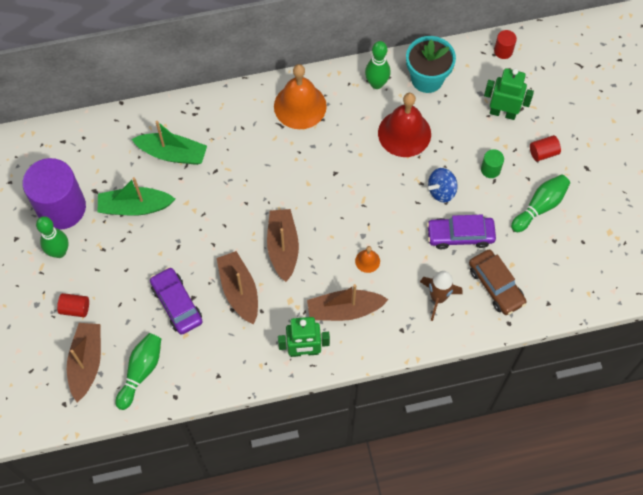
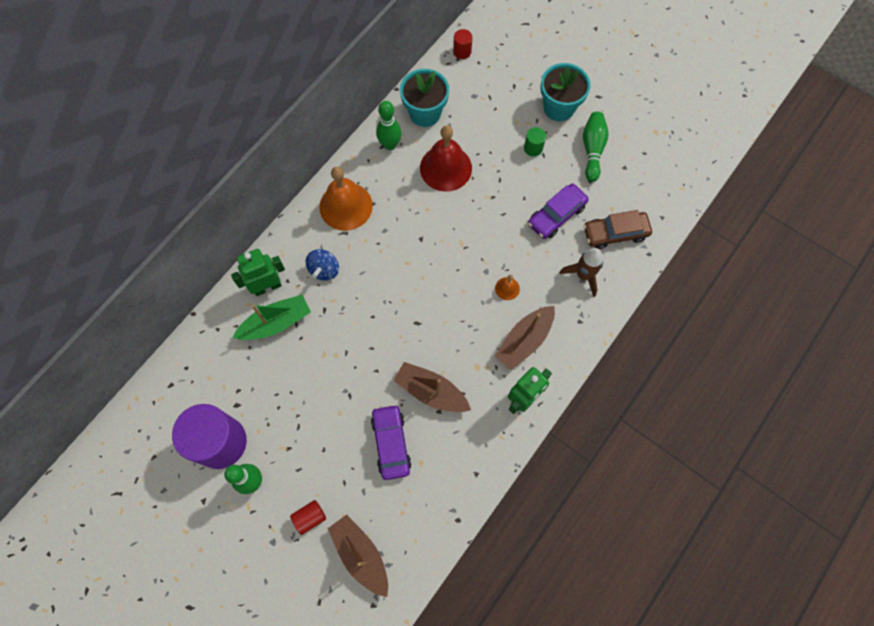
camera: 40 degrees left, 5 degrees up
(135, 207) = (284, 391): green boat -> none
(141, 372) = (412, 523): green bowling pin -> none
(177, 304) = (391, 443): purple car -> purple car turned 60 degrees clockwise
(283, 247) = (434, 329): brown boat -> none
(441, 191) = (513, 191): blue spinning top -> blue spinning top (324, 270)
(496, 285) = (615, 233): brown car -> brown car turned 150 degrees clockwise
(503, 113) = (503, 98): green robot -> green robot (267, 286)
(543, 153) = (559, 107): red cylinder -> turquoise flower pot

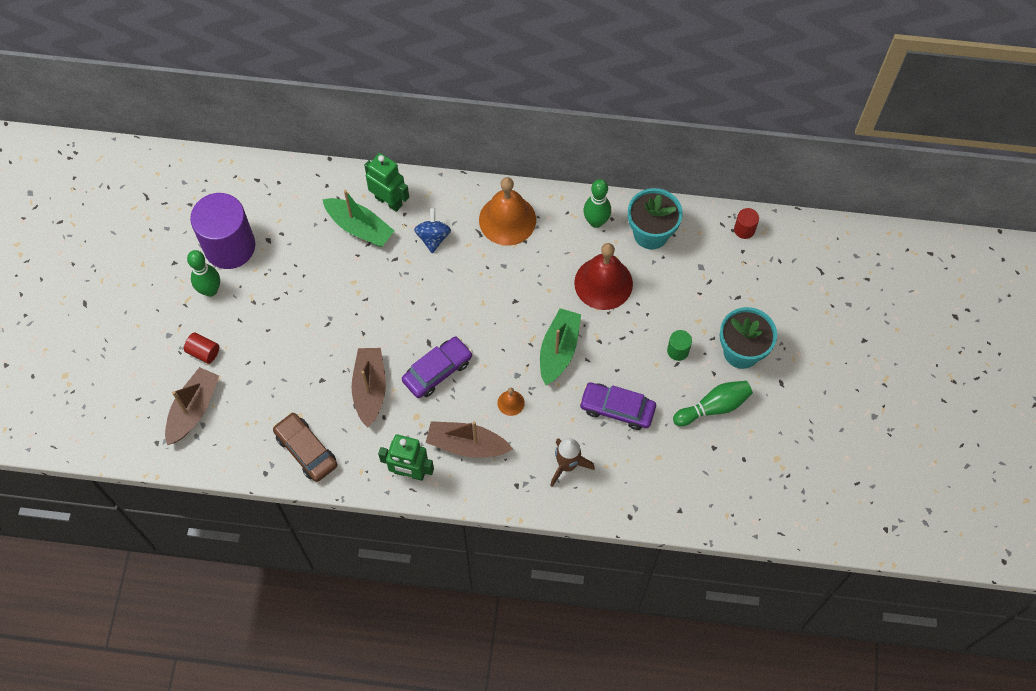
camera: 60 degrees right, 5 degrees down
(324, 270) = (433, 237): blue spinning top -> blue spinning top turned 105 degrees clockwise
(391, 443) = (303, 381): purple car -> purple car (437, 371)
(483, 229) = (559, 350): none -> green boat
(615, 233) = (632, 473): brown car -> brown car (306, 450)

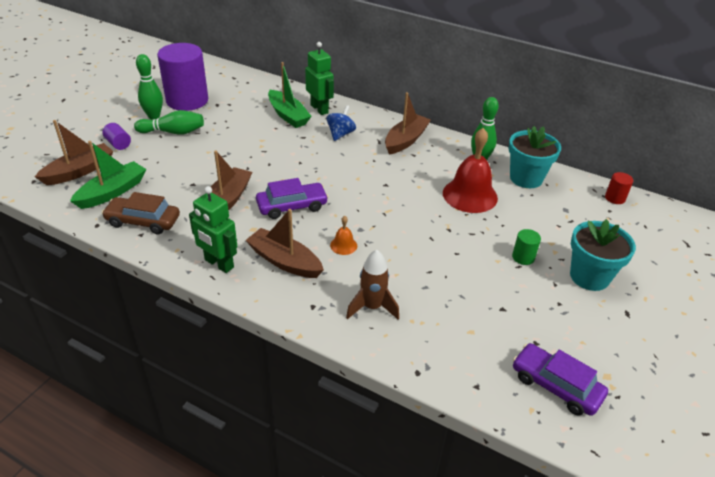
camera: 20 degrees right, 25 degrees down
(203, 352) = (118, 144): red cylinder -> purple cylinder
(306, 450) = (143, 221): brown car -> brown car turned 60 degrees counterclockwise
(507, 220) = (406, 140): orange bell -> brown boat
(559, 350) = (408, 224): green boat -> green boat (112, 192)
(617, 409) = (444, 280): purple car -> purple car (556, 386)
(713, 407) = (546, 309): green bowling pin -> green bowling pin (173, 132)

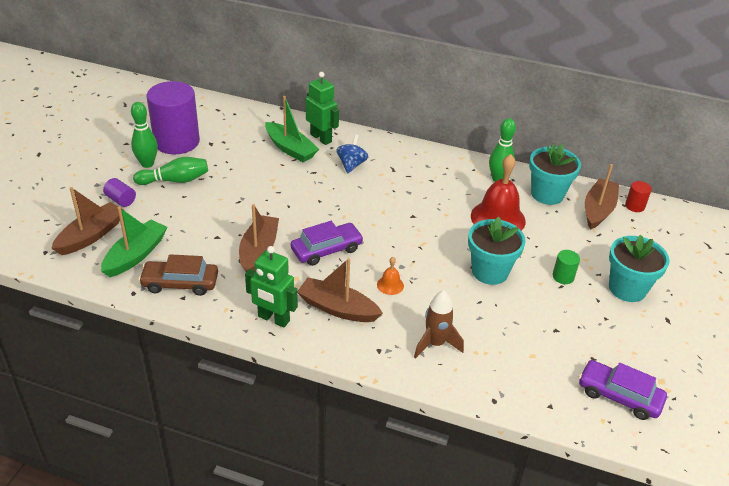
camera: 10 degrees left, 0 degrees up
(406, 140) = (419, 165): brown boat -> brown boat (598, 210)
(448, 244) = (490, 271): none -> turquoise flower pot

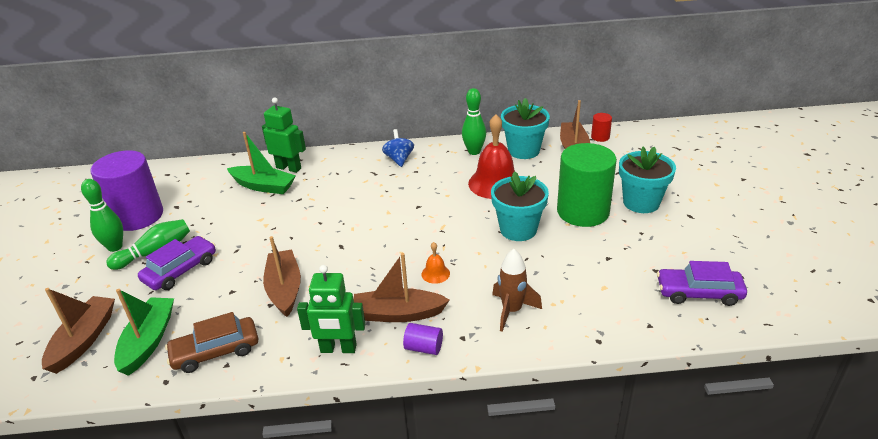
camera: 20 degrees left, 5 degrees down
(121, 200) = (102, 292): purple cylinder -> purple cylinder (424, 348)
(326, 250) = (354, 264): purple car -> purple car (180, 270)
(351, 165) = (332, 181): blue spinning top -> blue spinning top (399, 159)
(563, 277) = (583, 211): green cylinder -> green cylinder, size x2.43

